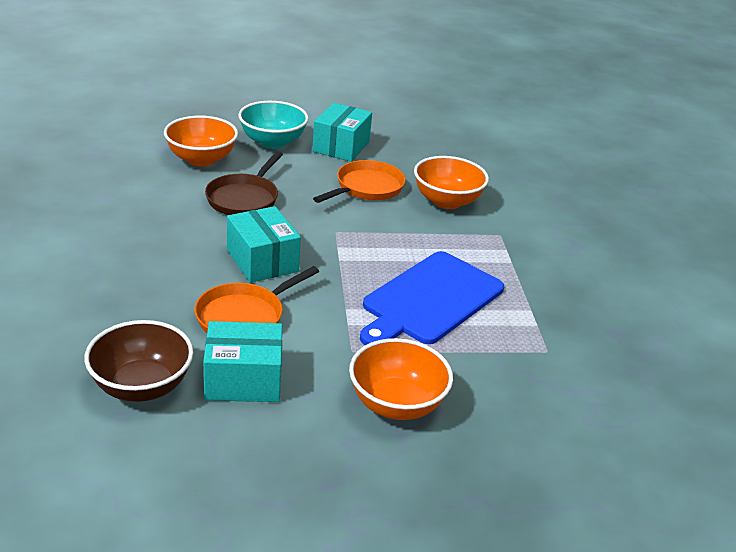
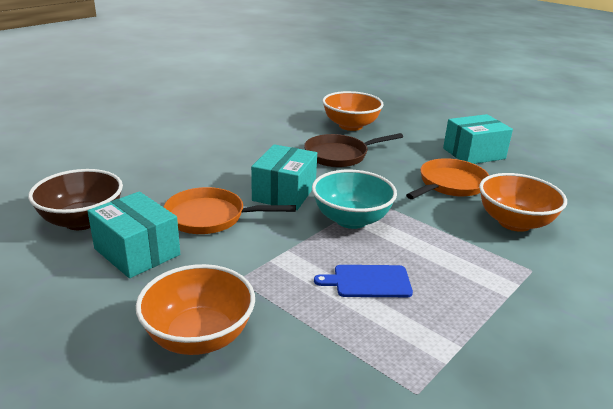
camera: 50 degrees right, 5 degrees down
(272, 142) = (420, 133): turquoise bowl -> turquoise bowl (351, 219)
(366, 188) = (450, 185): orange pan -> orange pan turned 45 degrees counterclockwise
(430, 300) = (368, 281): blue cutting board -> blue cutting board, size x0.49

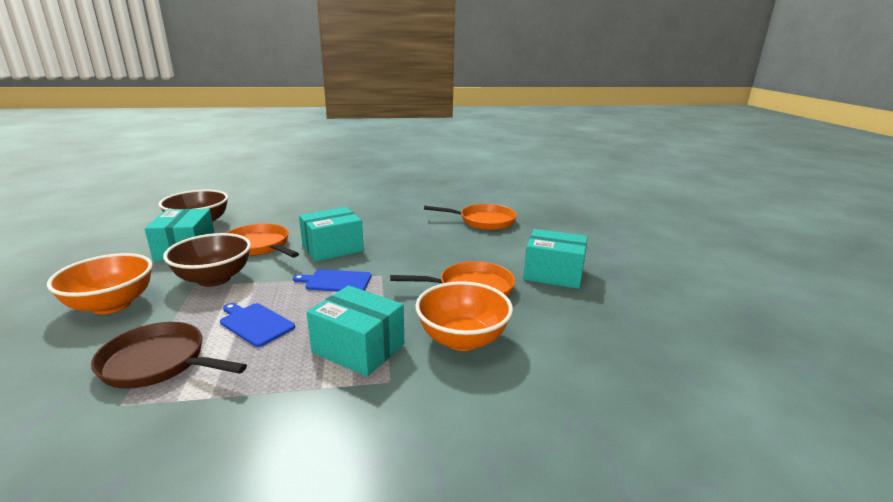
camera: 40 degrees right, 5 degrees down
(242, 265) = (214, 279): none -> brown bowl
(340, 155) = (427, 238): brown pan -> brown pan (159, 363)
(350, 126) = (483, 221): orange bowl -> orange pan
(351, 219) = (336, 281): turquoise bowl -> blue cutting board
(473, 260) = (358, 348): none -> turquoise box

